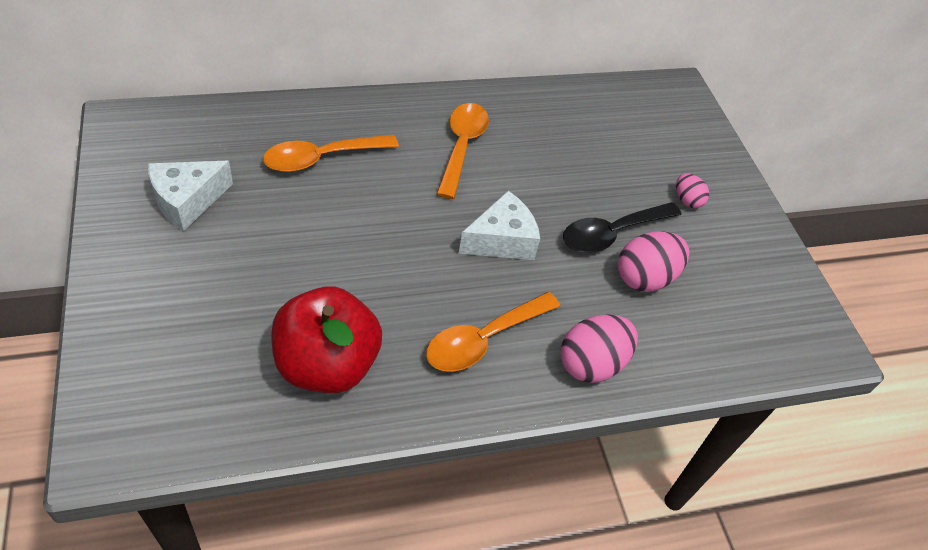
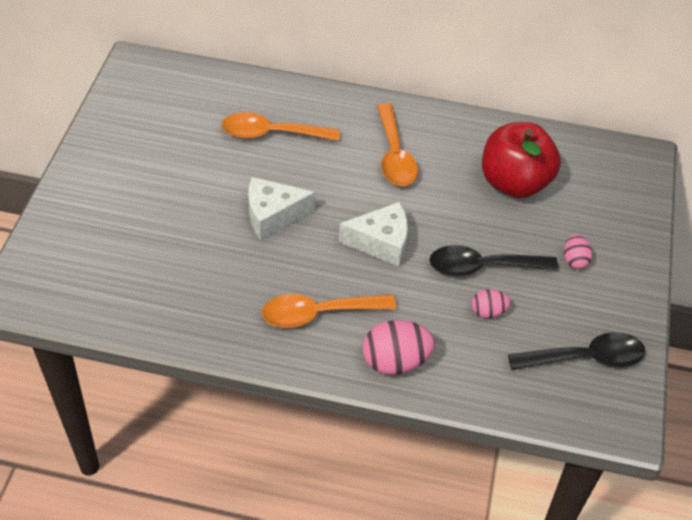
camera: 30 degrees right, 0 degrees up
(187, 201) = (152, 139): white cheese -> white cheese (273, 215)
(327, 365) = (190, 291): red apple -> red apple (514, 183)
(462, 146) = (394, 155): orange spoon -> orange spoon turned 135 degrees clockwise
(645, 278) = (488, 312): pink egg -> pink egg, size x0.56
(757, 293) = (585, 358): none -> black spoon

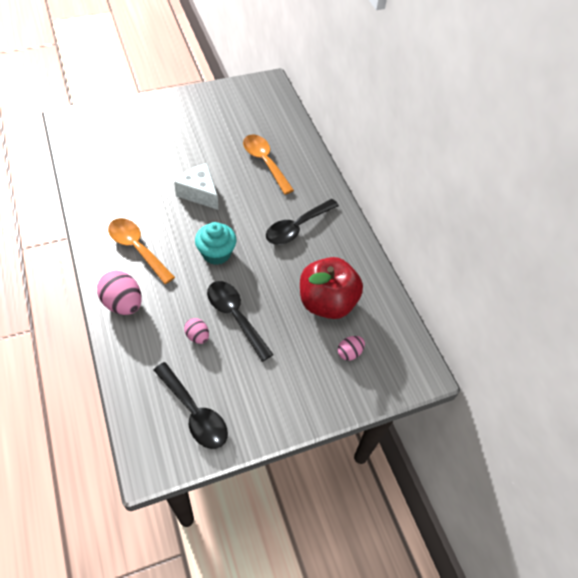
camera: 55 degrees right, 5 degrees up
(381, 242) = (216, 253): white cheese -> turquoise cupcake
(394, 155) = (297, 227): orange spoon -> black spoon
(574, 260) = (281, 369): pink egg -> pink egg (349, 353)

